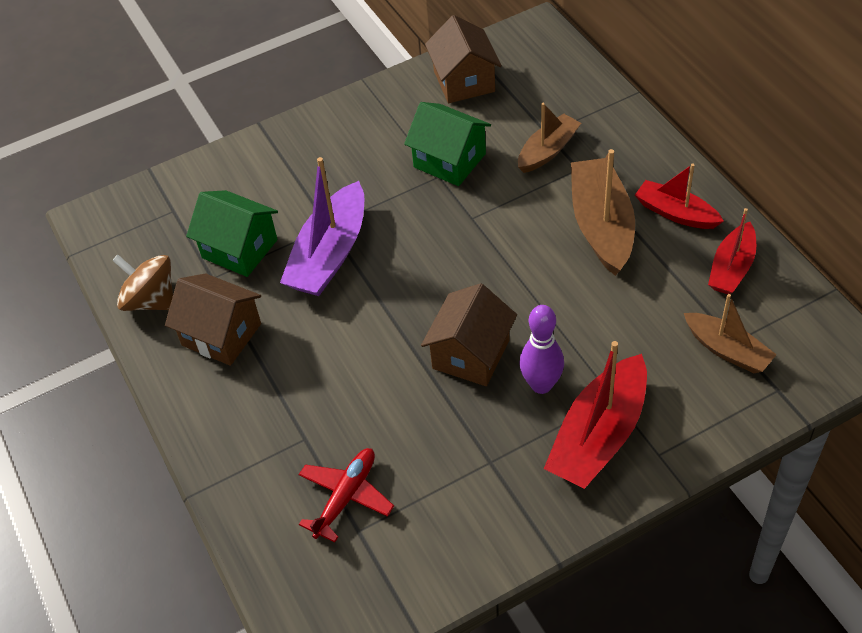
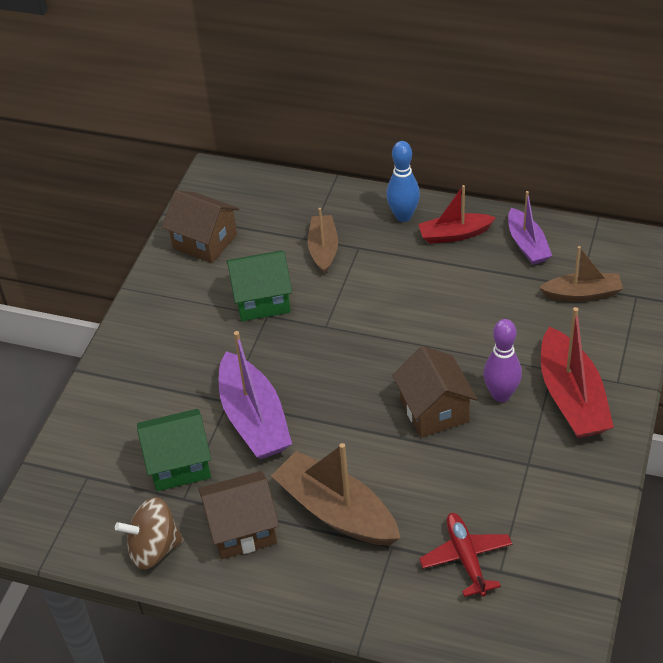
camera: 45 degrees left, 5 degrees down
(601, 225) = (417, 273): brown boat -> brown boat (336, 511)
(650, 166) = (403, 216): none -> blue bowling pin
(731, 268) = (527, 245): red boat -> purple boat

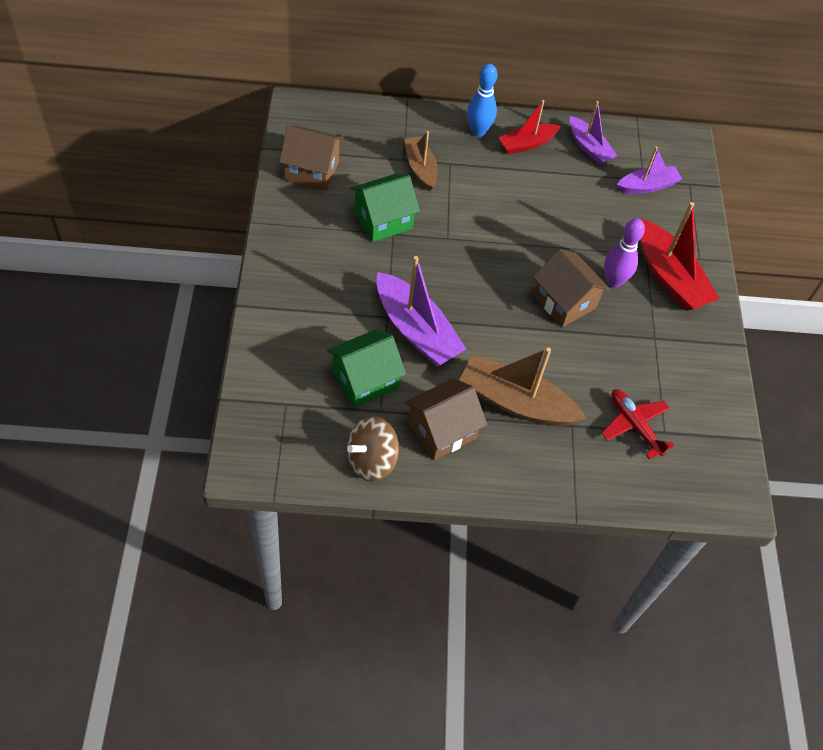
camera: 25 degrees left, 10 degrees up
(582, 294) = (647, 186): brown boat -> purple boat

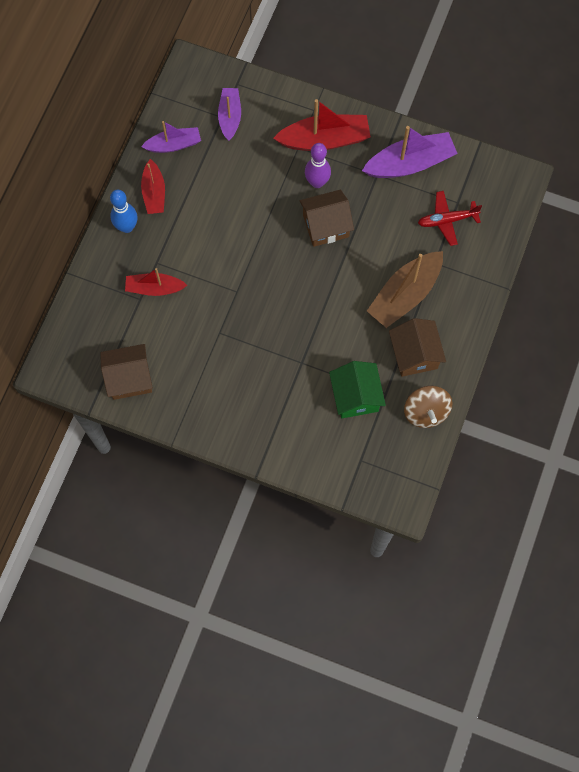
camera: 65 degrees left, 15 degrees up
(312, 171) = (129, 378): brown house -> brown house turned 45 degrees clockwise
(383, 220) = (202, 336): green house -> none
(416, 330) = (320, 344): purple boat -> purple boat (410, 163)
(420, 168) = (154, 288): brown boat -> red boat

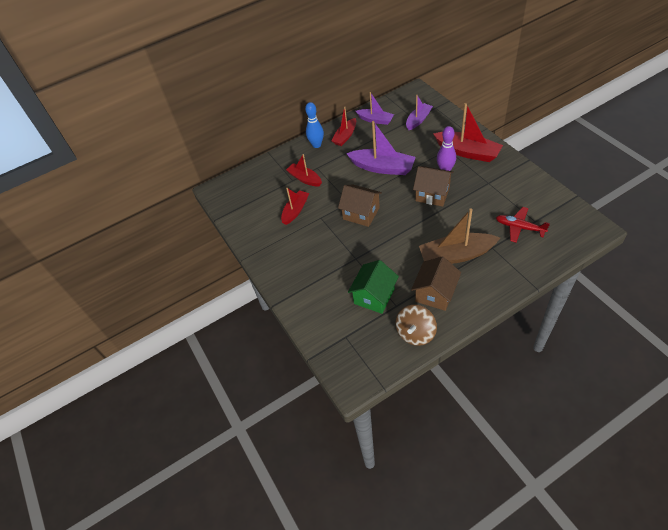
camera: 45 degrees right, 20 degrees down
(129, 378) = (251, 214): brown house -> brown house (361, 213)
(181, 340) = (295, 210): none -> red boat
(410, 163) = (516, 186): purple boat -> purple boat (382, 167)

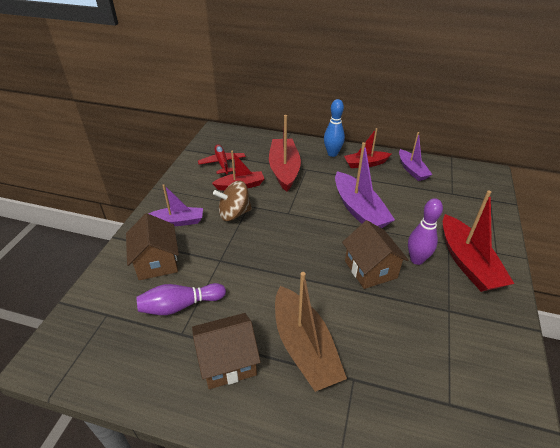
camera: 40 degrees right, 10 degrees down
(305, 179) = (284, 170): red boat -> red boat, size x1.61
(361, 213) = (282, 230): brown house -> brown house (157, 262)
(374, 296) = (180, 305): green house -> purple bowling pin
(415, 333) = (152, 378): brown spinning top -> brown spinning top (234, 213)
(418, 120) = (455, 198): purple boat -> purple boat (178, 221)
(456, 255) = (304, 347): brown boat -> brown boat turned 150 degrees counterclockwise
(519, 227) = (417, 391): red plane -> red plane (222, 163)

